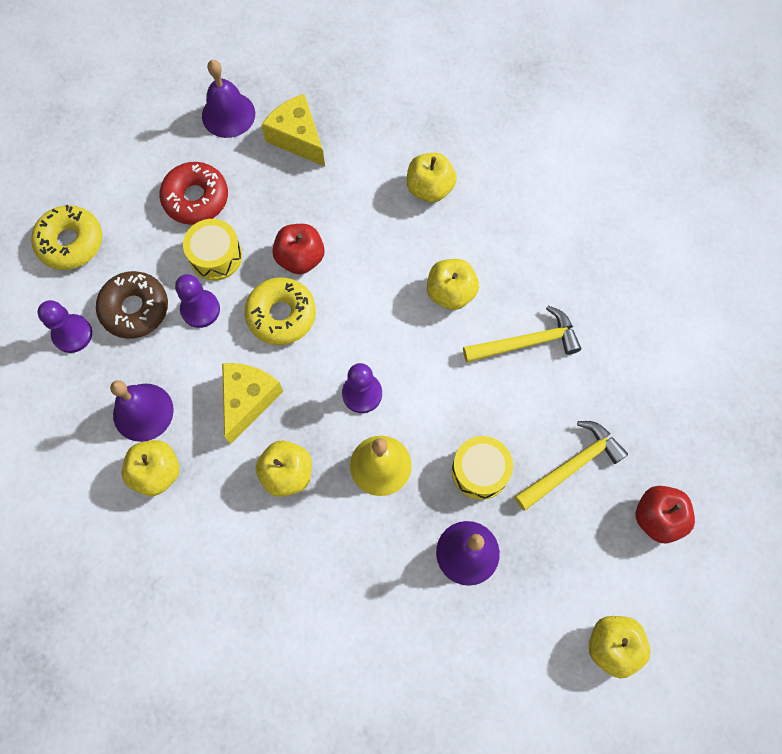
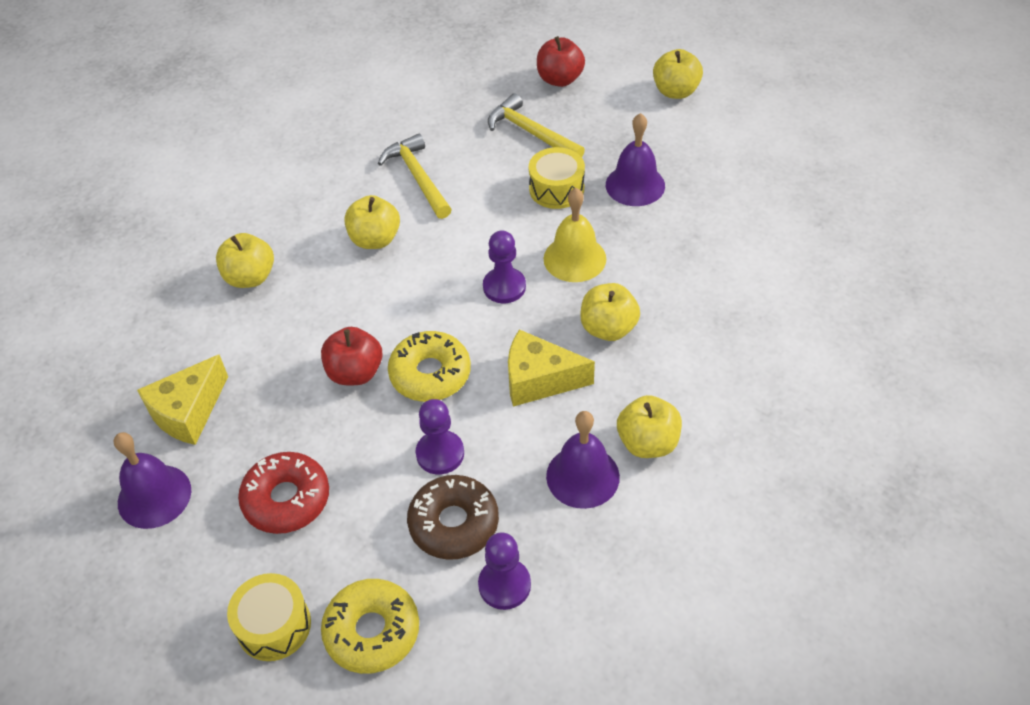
camera: 100 degrees left, 20 degrees down
(216, 256) = (366, 456): yellow drum -> yellow drum (274, 625)

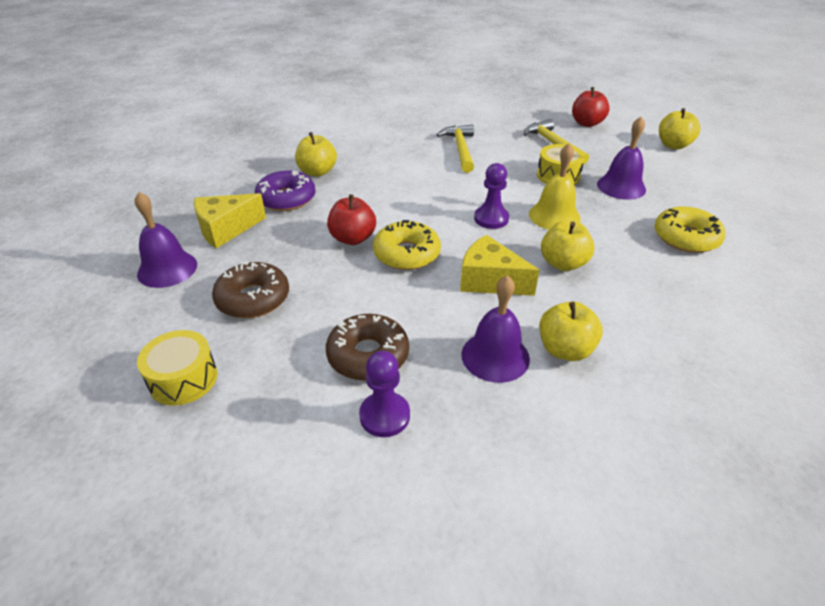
camera: 20 degrees right, 10 degrees down
(236, 337) = (286, 199): none -> purple donut
(286, 499) = (253, 298): red donut -> brown donut
(372, 631) = (254, 411): yellow donut -> yellow donut (686, 238)
(375, 239) = (412, 172): yellow apple -> none
(440, 453) = (385, 305): purple pawn -> none

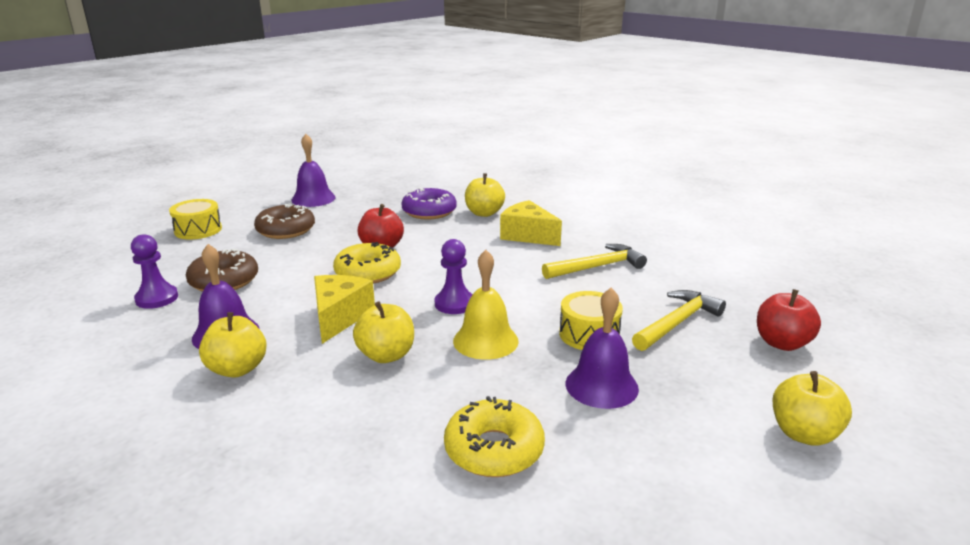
camera: 70 degrees right, 15 degrees down
(226, 229) = (371, 203): yellow cheese -> yellow cheese (528, 235)

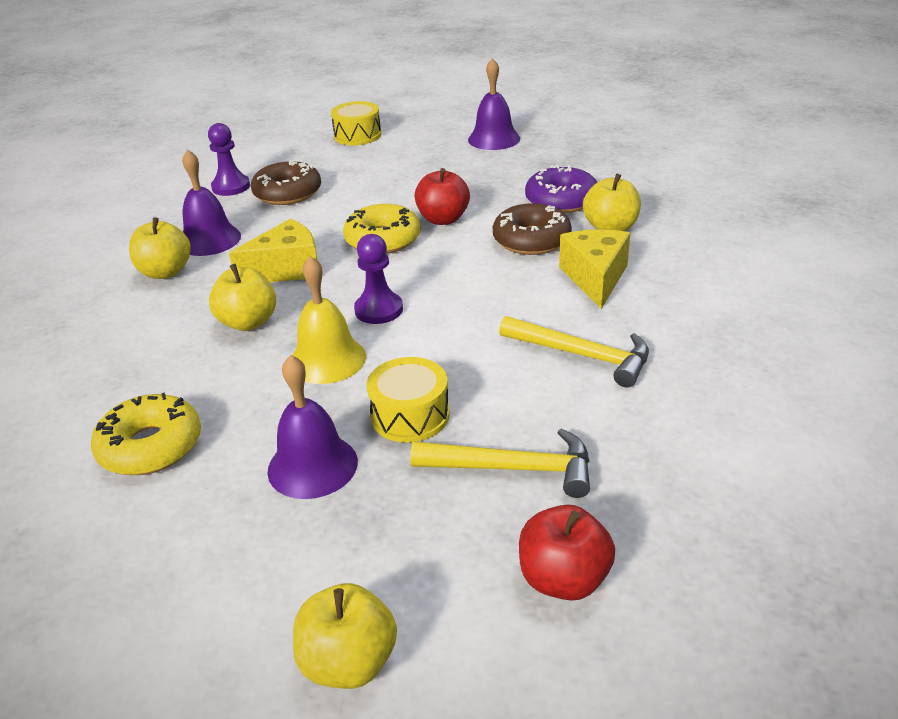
camera: 55 degrees right, 10 degrees up
(286, 230) = (411, 164): brown donut -> brown donut (531, 240)

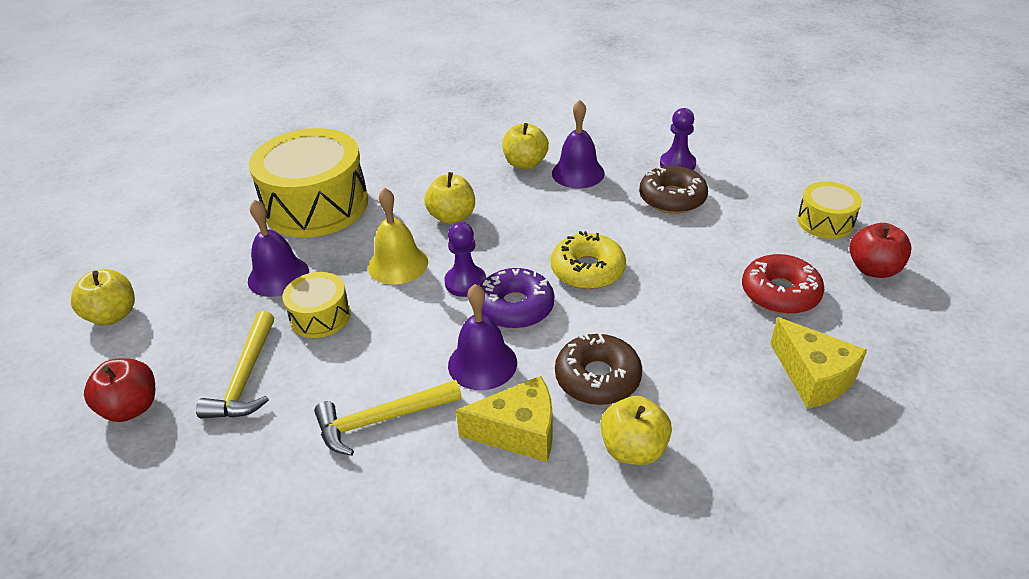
camera: 85 degrees right, 5 degrees up
(150, 446) = (316, 205): yellow donut -> yellow drum
(287, 269) = (531, 222): yellow cheese -> yellow cheese (813, 377)
(442, 160) = (780, 293): none -> red donut
(443, 219) = (635, 307): red apple -> red apple (873, 269)
(494, 139) = (861, 333): purple bell -> purple bell (482, 363)
(561, 200) = (698, 402): purple donut -> purple donut (515, 307)
(582, 355) = (381, 420): yellow hammer -> yellow hammer turned 45 degrees clockwise

